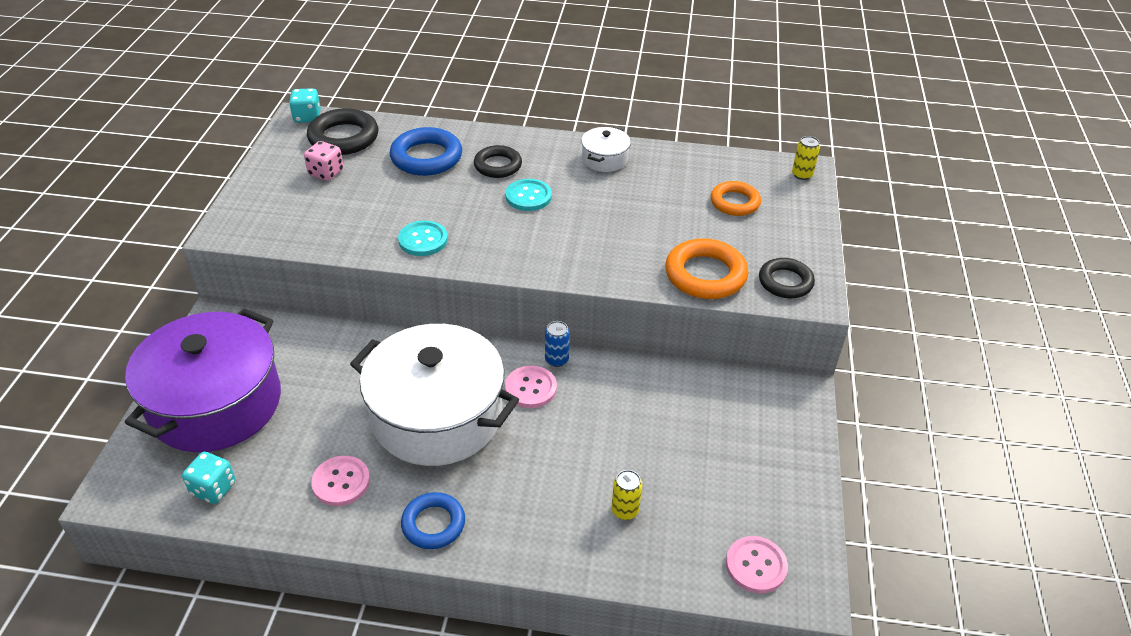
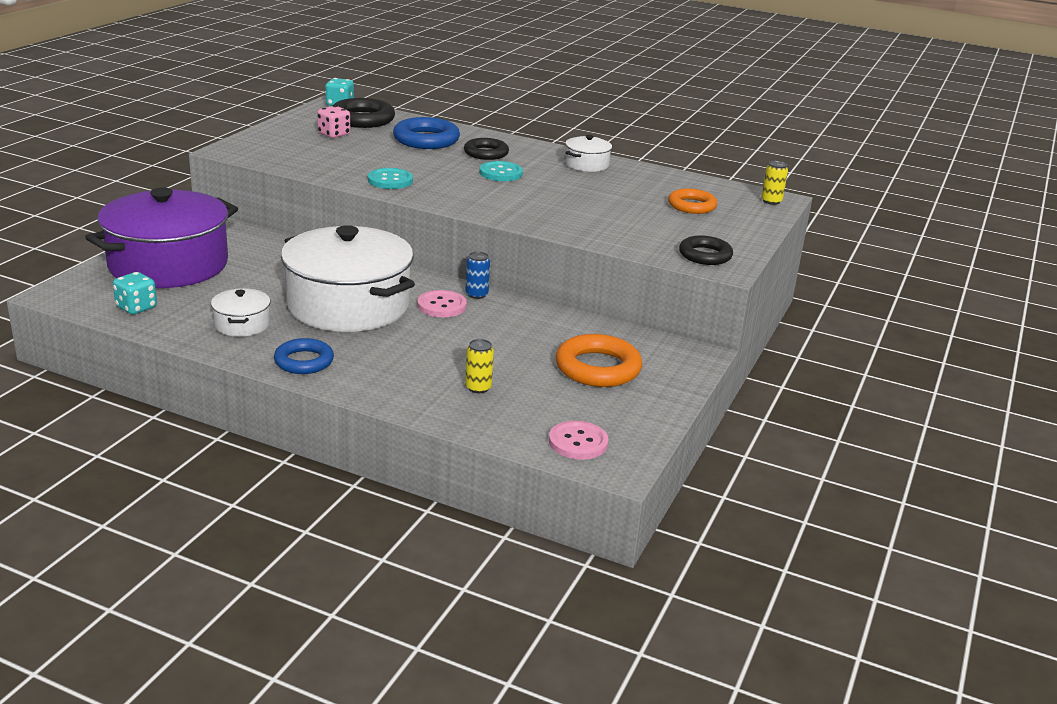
camera: 15 degrees right, 15 degrees down
(341, 482) = (242, 324): pink button -> white pot
(705, 275) = (631, 239): orange ring -> orange ring (598, 368)

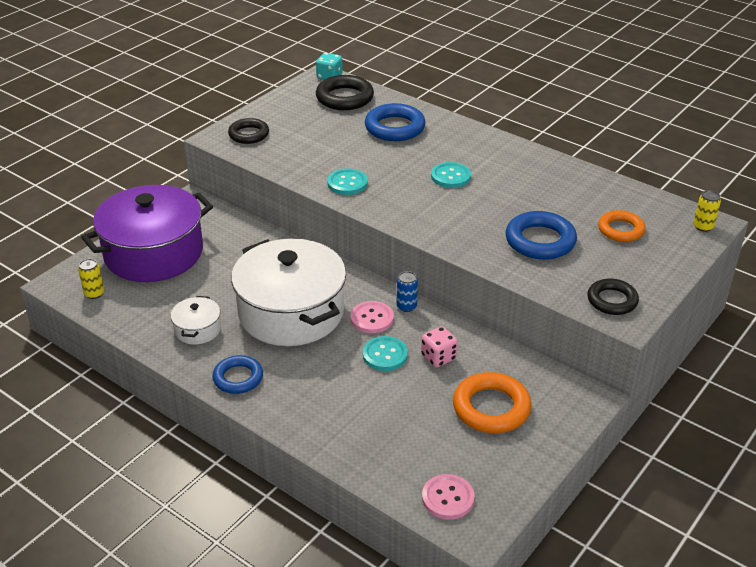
camera: 15 degrees right, 10 degrees up
(136, 307) = (117, 303): turquoise dice -> none
(334, 134) = (313, 118): pink dice -> pink dice (438, 357)
(466, 333) = (385, 355): none -> turquoise button
(478, 388) = (378, 423): yellow can -> yellow can (94, 293)
(486, 153) = (445, 148): black ring -> black ring (249, 134)
(586, 164) = (536, 167): white pot -> none
(613, 216) = (540, 241): none -> blue ring

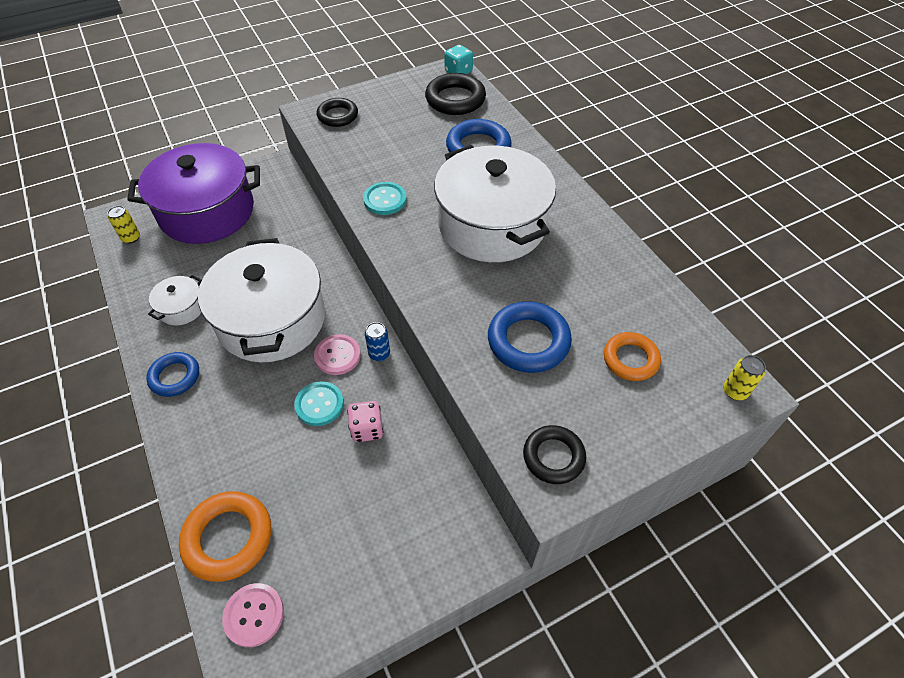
camera: 25 degrees right, 15 degrees up
(450, 176) = (492, 224): turquoise button -> white pot
(491, 408) = (375, 517): orange ring -> orange ring (228, 538)

